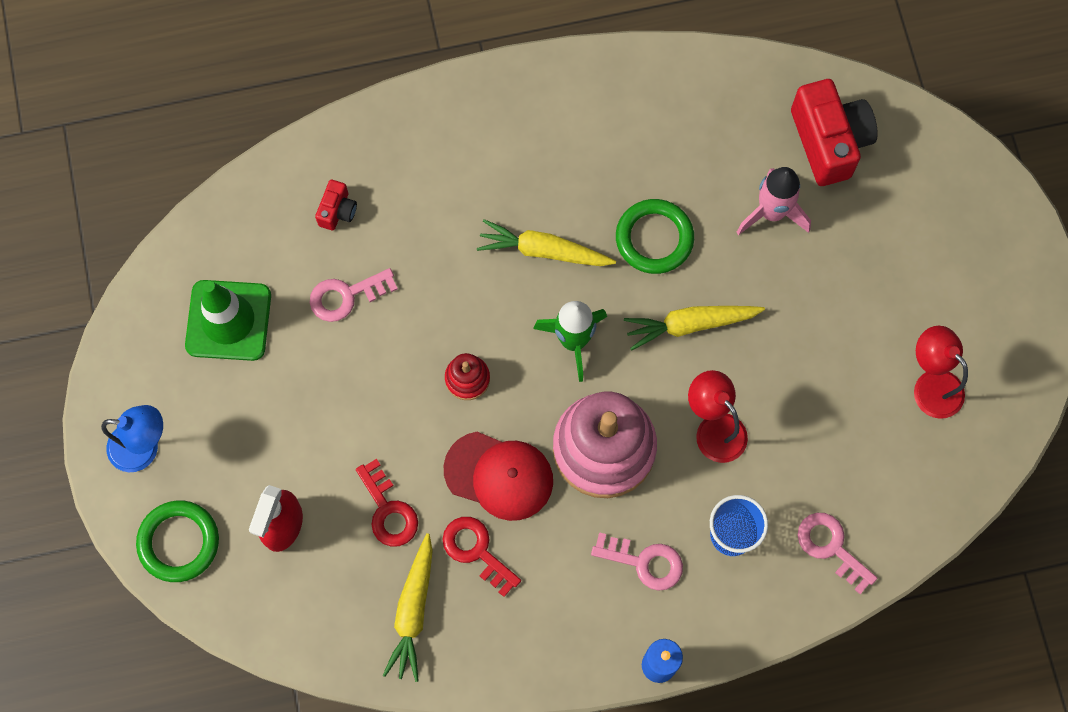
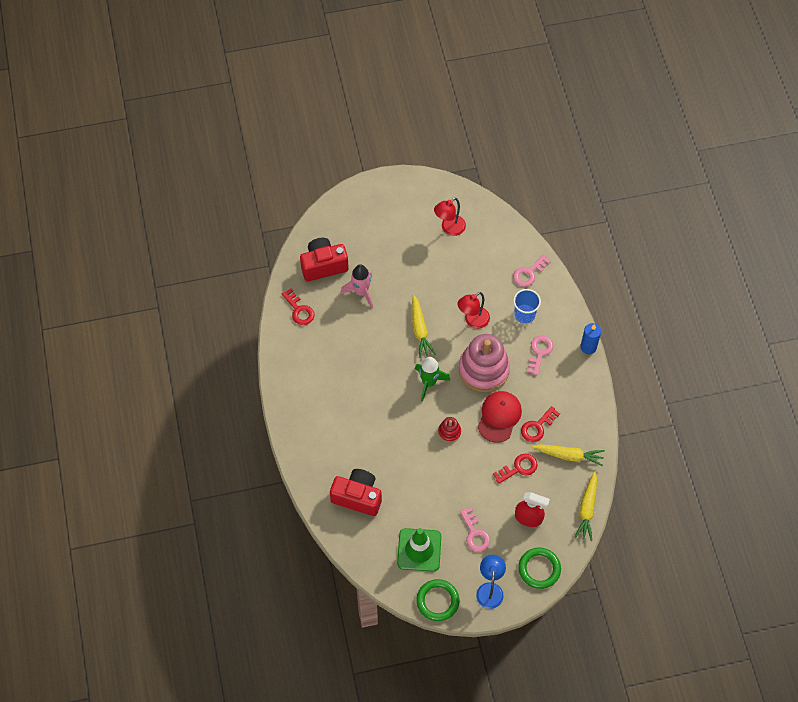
camera: 90 degrees left, 10 degrees down
(337, 211) = (358, 497): red camera -> red camera, size x2.09
(346, 296) = (405, 491): pink key -> pink key (475, 533)
(543, 251) = (380, 396): yellow carrot -> yellow carrot (587, 509)
(654, 238) = (374, 345): green ring -> green ring (437, 601)
(727, 99) = (299, 310): none -> red key

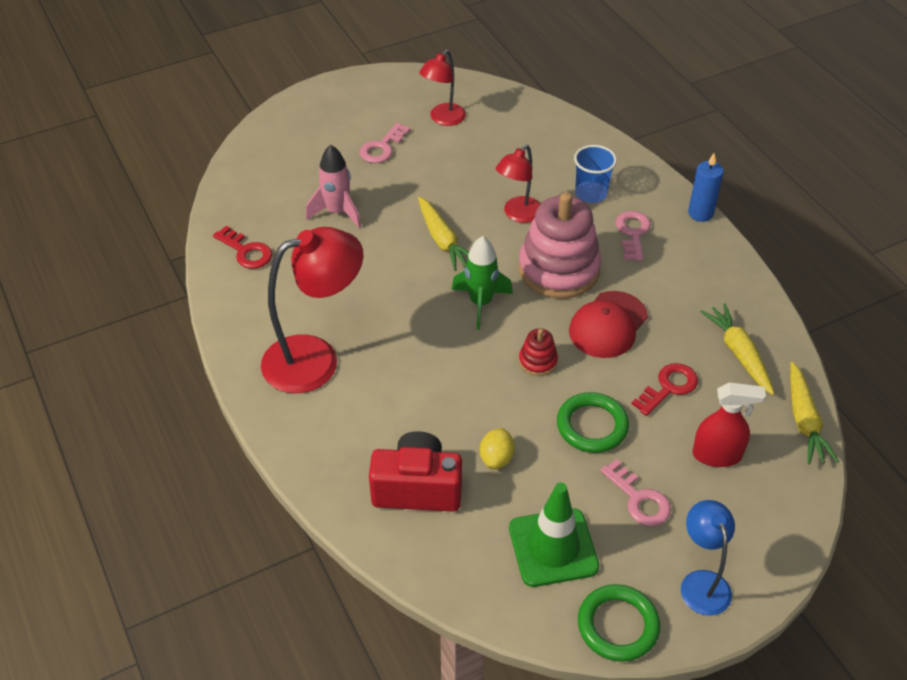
camera: 15 degrees left, 15 degrees down
(323, 265) = (270, 192): red camera -> none
(323, 399) = (316, 359): none -> red lamp
(406, 489) = (496, 458): none -> yellow lemon
(499, 417) = (608, 325): red cap -> red cap turned 150 degrees counterclockwise
(529, 273) = (576, 147): pink key -> pink key (382, 147)
(537, 427) = (673, 326): red key -> none
(539, 569) = (770, 529): green ring -> green ring (592, 426)
(569, 455) = (739, 353): yellow carrot -> yellow carrot turned 105 degrees counterclockwise

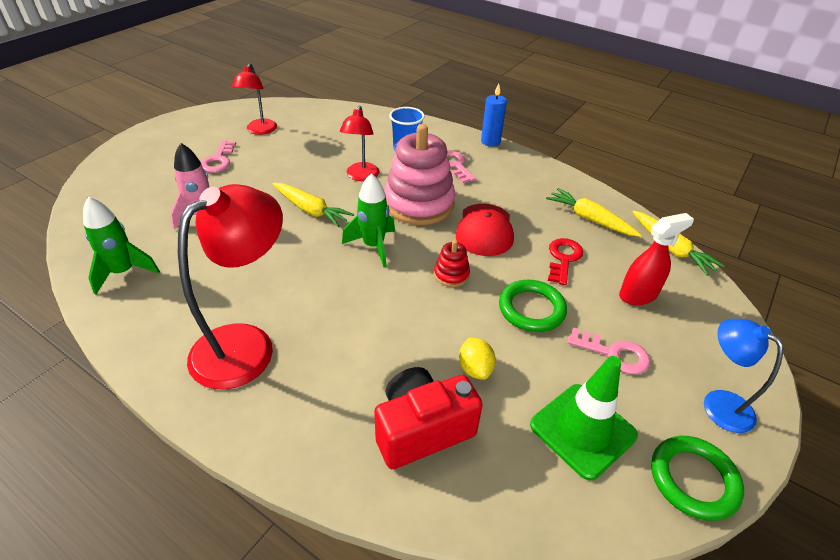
camera: 30 degrees left, 5 degrees down
(246, 251) = (124, 272): red key -> green rocket

